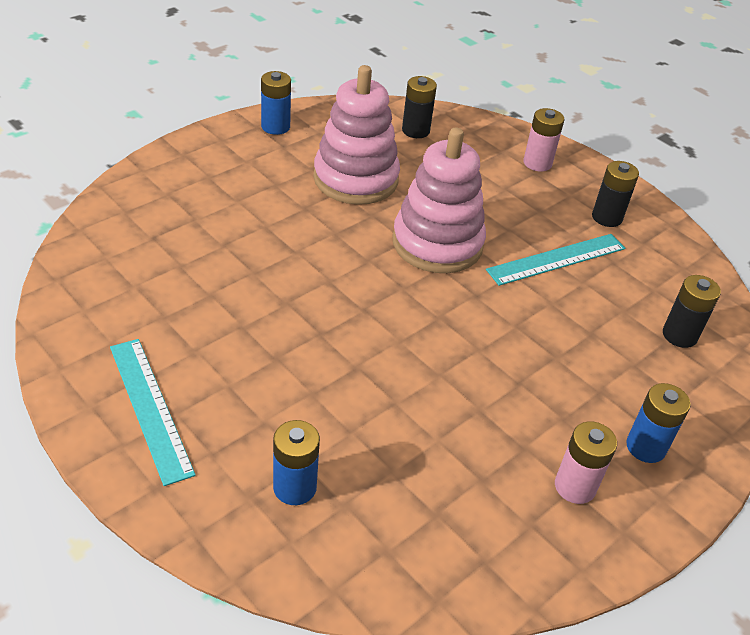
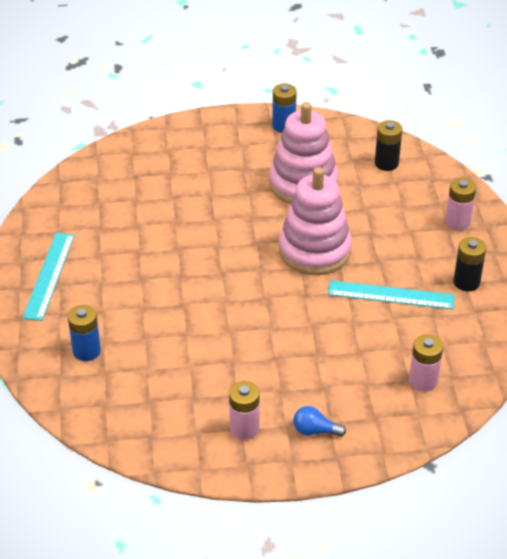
camera: 40 degrees right, 0 degrees up
(645, 447) = (315, 430): blue battery -> blue light bulb
(679, 335) = (423, 381): black battery -> pink battery

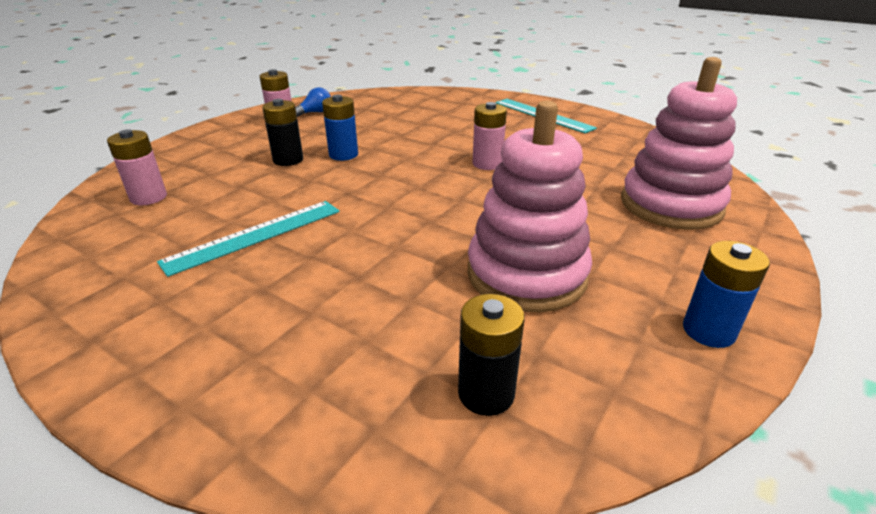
camera: 130 degrees right, 10 degrees down
(86, 351) = (442, 106): blue battery -> blue battery (343, 155)
(314, 250) = (395, 224): pink stacking toy -> pink stacking toy (670, 205)
(315, 430) = (225, 140): blue light bulb -> blue light bulb (315, 112)
(457, 222) = (244, 377): pink battery -> pink battery (487, 164)
(466, 282) = (158, 300): black battery -> black battery (288, 160)

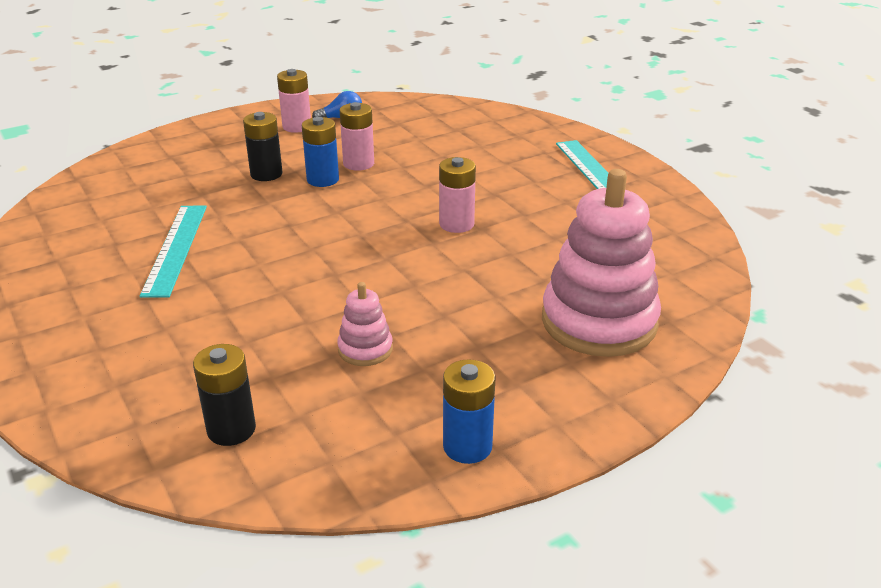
camera: 25 degrees right, 0 degrees up
(148, 197) = (121, 188): pink battery -> pink battery (358, 164)
(255, 235) = (176, 248): turquoise ruler -> turquoise ruler turned 75 degrees counterclockwise
(526, 274) = (365, 349): pink stacking toy -> pink stacking toy, size x0.46

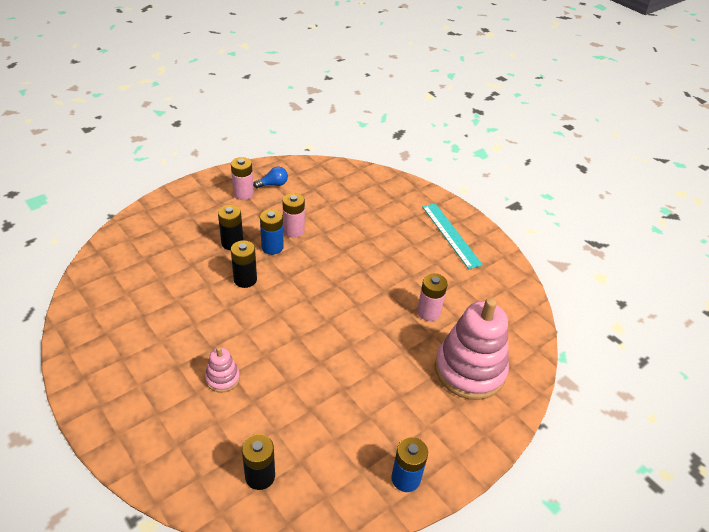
camera: 10 degrees left, 10 degrees up
(176, 248) = (186, 318): turquoise ruler -> none
(274, 211) = (245, 279): none -> black battery
(365, 349) = (330, 403): pink stacking toy -> pink stacking toy (222, 378)
(456, 224) = (369, 287): pink battery -> pink battery (428, 312)

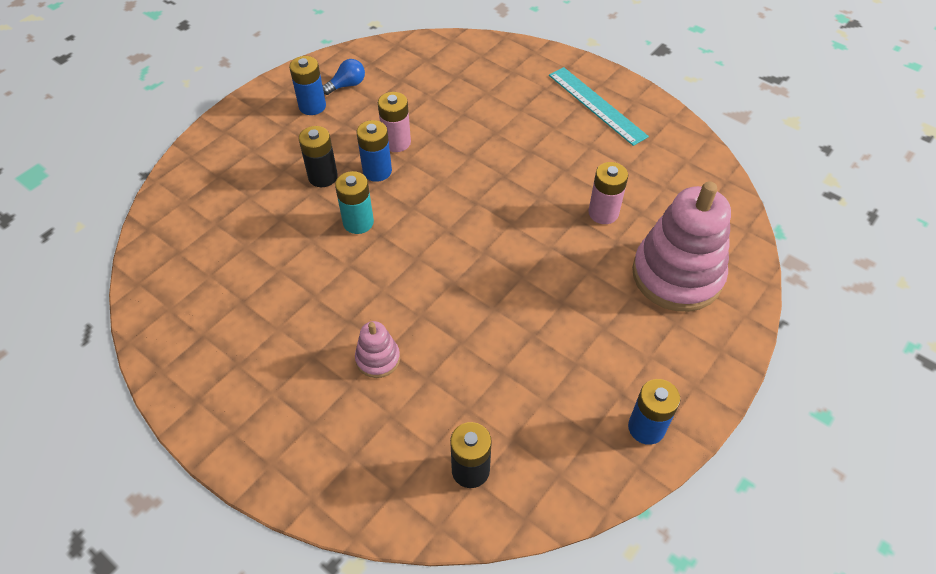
camera: 10 degrees left, 10 degrees up
(243, 194) = (312, 106): pink battery -> blue battery
(245, 279) = (358, 222): black battery -> turquoise battery

